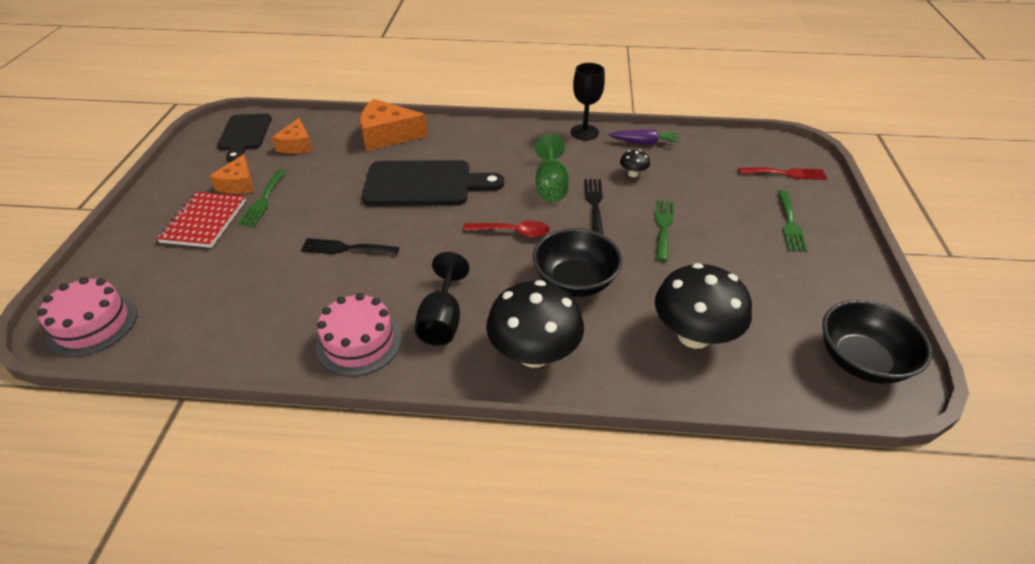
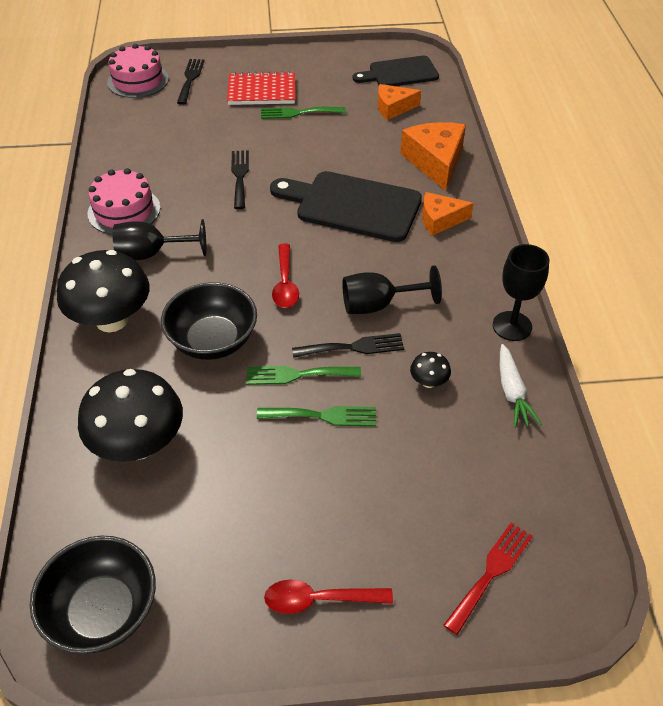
camera: 80 degrees right, 5 degrees up
(132, 275) = (190, 79): none -> black fork
(238, 184) = (319, 93): orange cheese -> orange cheese (440, 220)
(424, 184) = (352, 205): black cutting board -> black cutting board turned 120 degrees clockwise
(551, 186) = (378, 305): green goblet -> black goblet
(645, 142) = (512, 392): purple carrot -> white carrot
(786, 173) = (491, 573): red fork -> red fork turned 135 degrees counterclockwise
(790, 223) = (360, 564): green fork -> green fork (297, 375)
(821, 245) = (319, 599): none -> red spoon

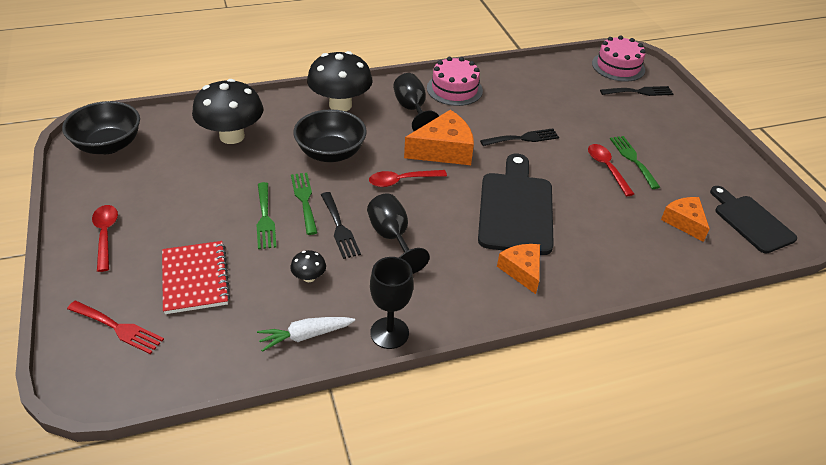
camera: 75 degrees right, 5 degrees down
(261, 91) = (651, 133): red notebook -> red notebook (195, 279)
(307, 132) = (607, 168): none -> red spoon
(435, 162) = (612, 261): orange cheese -> orange cheese (443, 150)

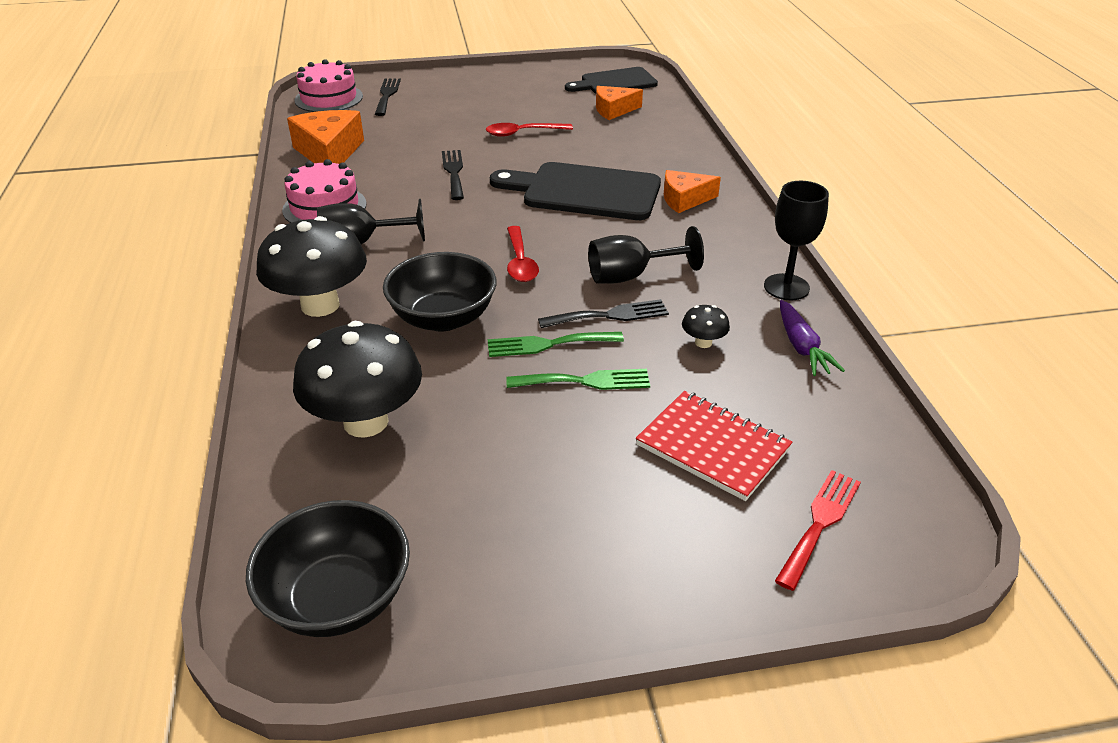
camera: 80 degrees left, 5 degrees down
(105, 235) = (614, 566): red spoon -> none
(195, 279) = (712, 447): red notebook -> red notebook turned 45 degrees clockwise
(305, 336) = (802, 347): white carrot -> purple carrot
(443, 150) = (462, 227): orange cheese -> orange cheese (329, 152)
(633, 159) = (511, 118): green fork -> none

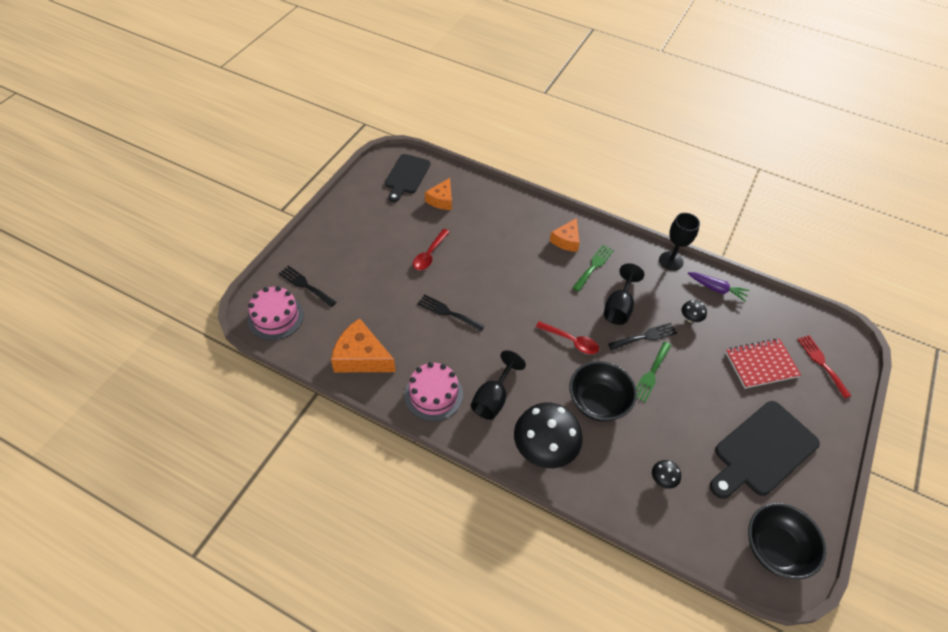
camera: 55 degrees left, 15 degrees up
(366, 422) = (662, 479): black mushroom -> black mushroom, size x0.43
(584, 191) = (523, 272): black cutting board -> black cutting board (762, 451)
(585, 381) = (689, 378): green fork -> green fork (594, 266)
(609, 315) = (645, 336): black fork -> black fork turned 45 degrees clockwise

